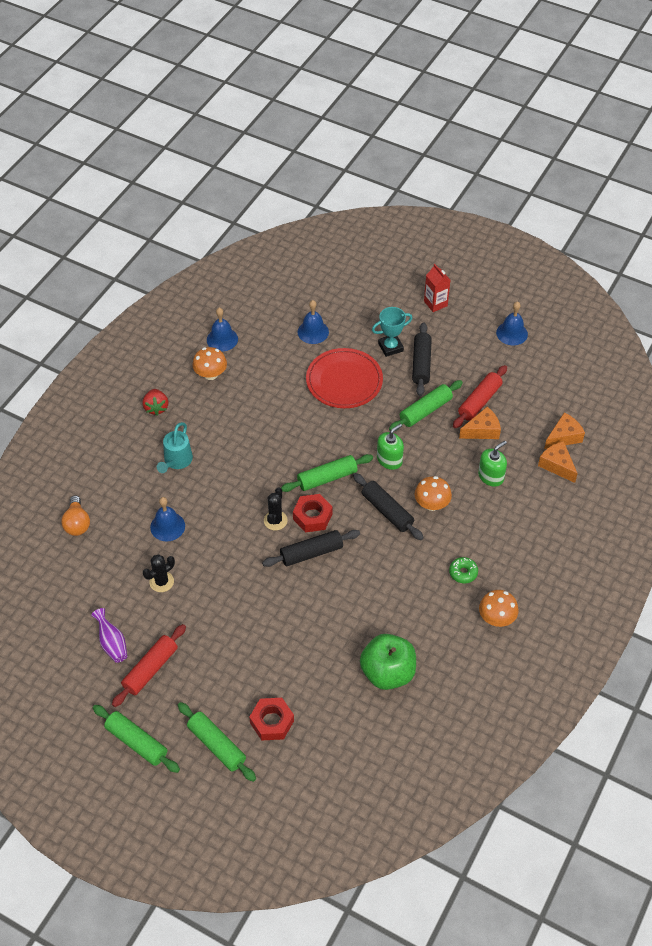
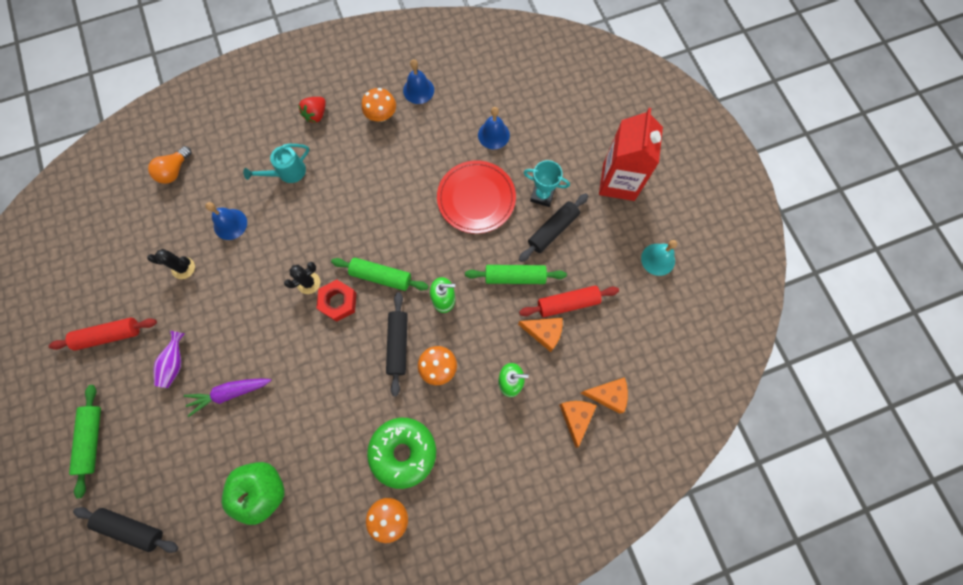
camera: 40 degrees right, 20 degrees up
(112, 643) = (105, 291): purple vase -> purple vase (175, 363)
(136, 742) = (46, 388): green rolling pin -> none
(272, 722) = (145, 455): red nut -> none
(293, 633) = (229, 393): none -> purple carrot
(311, 553) = (307, 333): black rolling pin -> black rolling pin (131, 528)
(435, 303) = (618, 182): red carton -> red carton, size x1.96
(463, 573) = (403, 452): green donut -> green donut, size x2.23
(512, 333) = (658, 259): blue bell -> turquoise bell

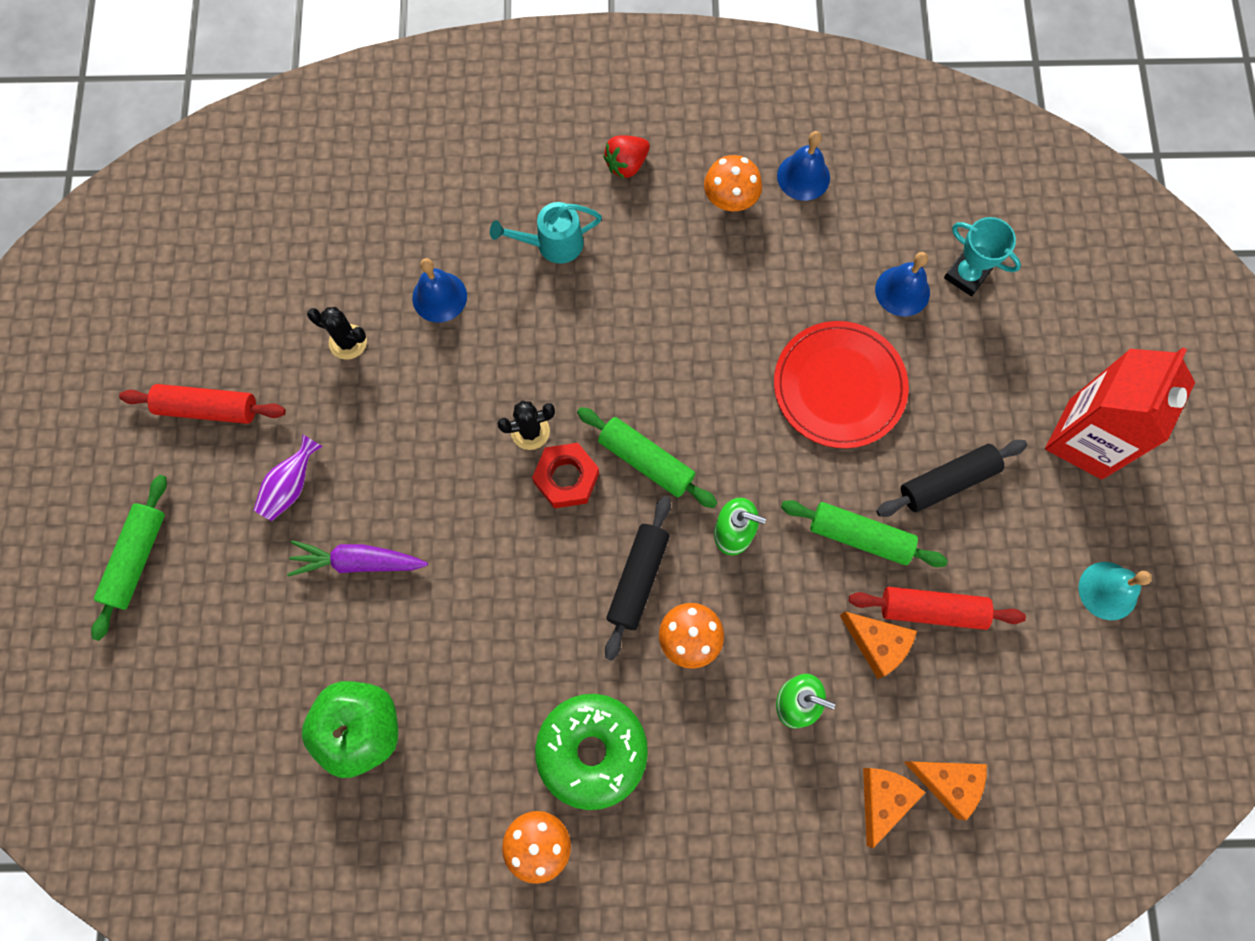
camera: 20 degrees right, 0 degrees up
(131, 528) = (154, 712): black rolling pin -> none
(174, 171) = (381, 184): orange light bulb -> none
(542, 195) = (949, 418): turquoise trophy -> turquoise trophy (966, 275)

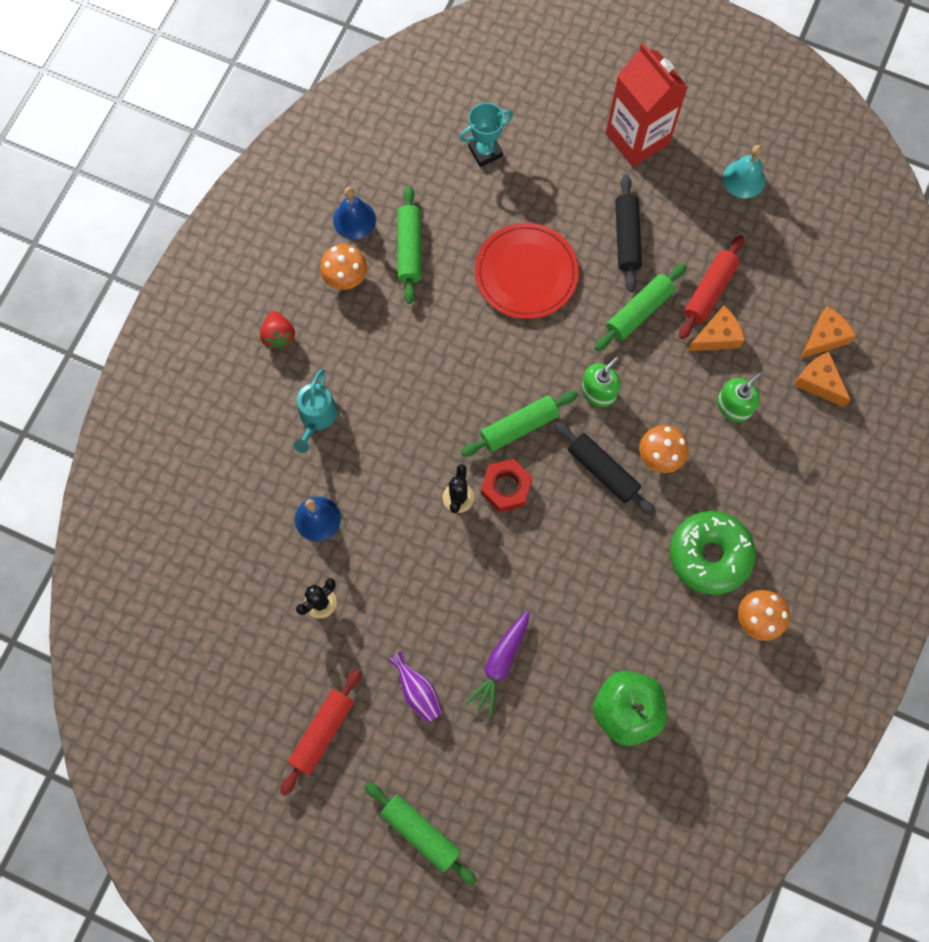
camera: 65 degrees left, 0 degrees up
(799, 249) = (409, 249): none -> green rolling pin
(902, 291) = (476, 198): blue bell -> none

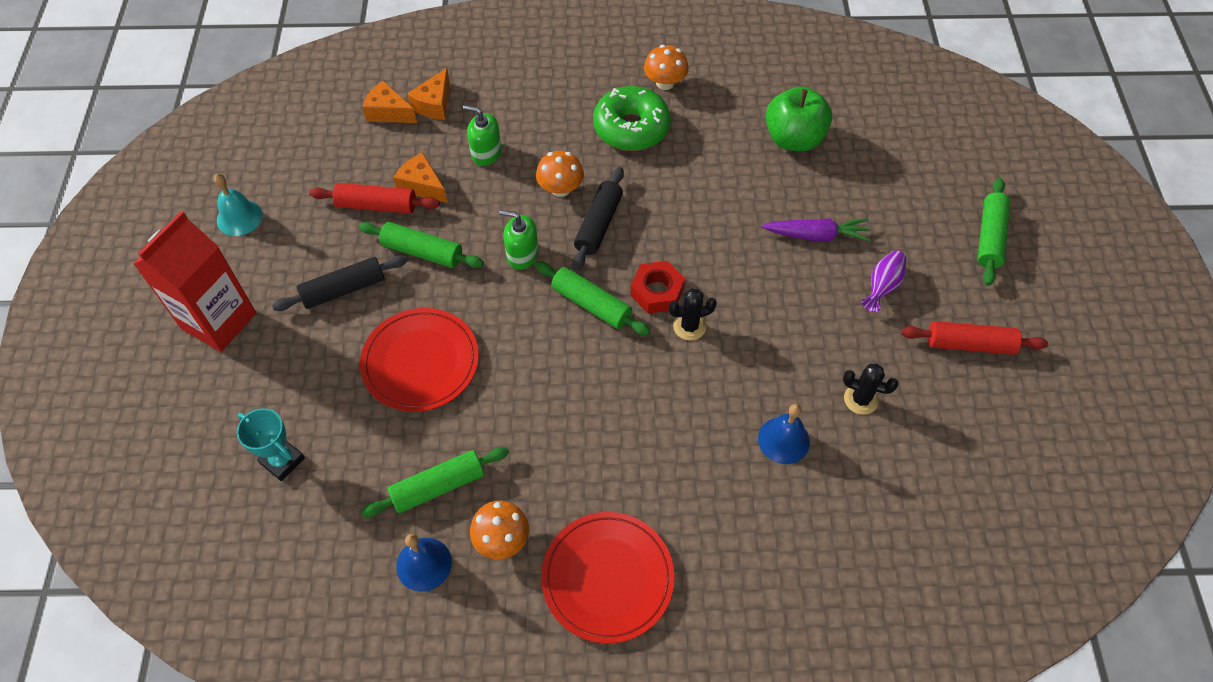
camera: 115 degrees left, 15 degrees down
(279, 336) = (607, 578): red strawberry -> red plate
(316, 418) = (681, 491): turquoise watering can -> none

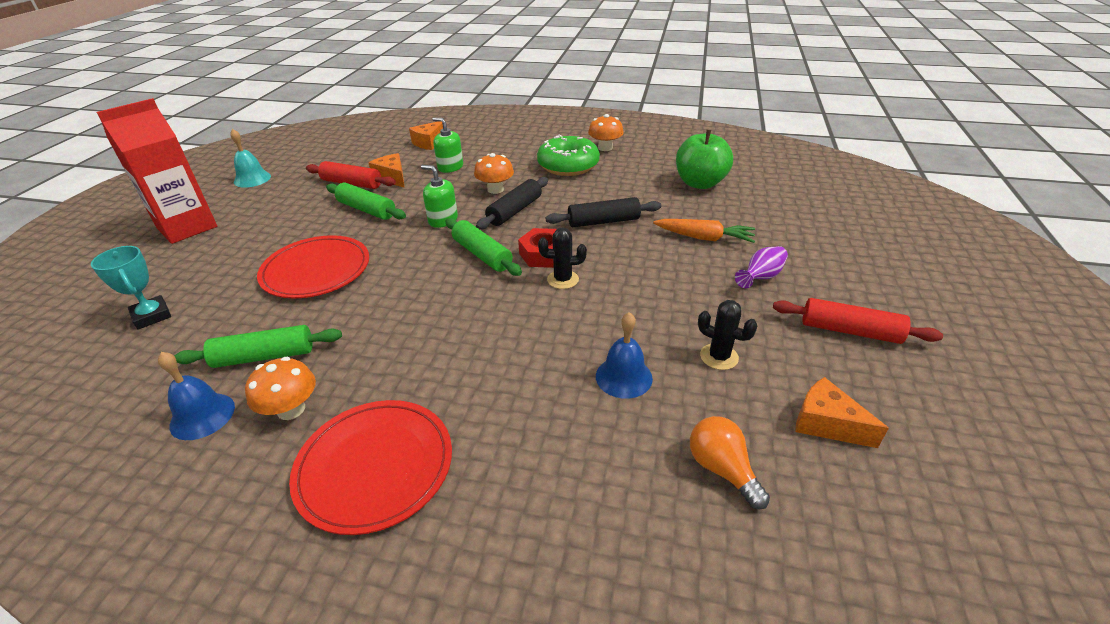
camera: 15 degrees right, 20 degrees down
(344, 289) = (292, 222): black rolling pin -> black rolling pin (603, 221)
(388, 112) = (395, 143): orange cheese -> orange cheese (826, 423)
(817, 235) = (704, 238): purple carrot -> orange carrot
(884, 517) = (722, 469): none -> orange light bulb
(990, 237) = (878, 258): green rolling pin -> none

